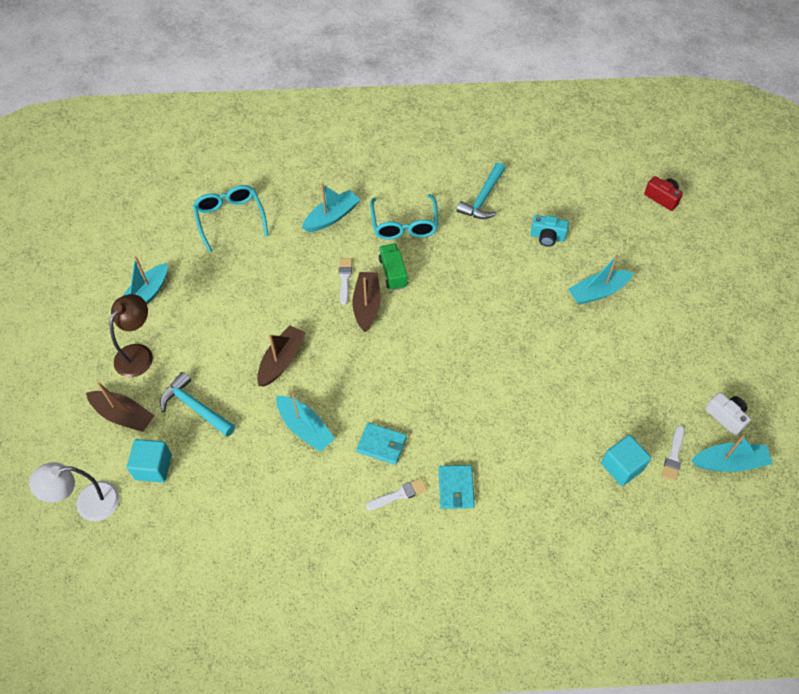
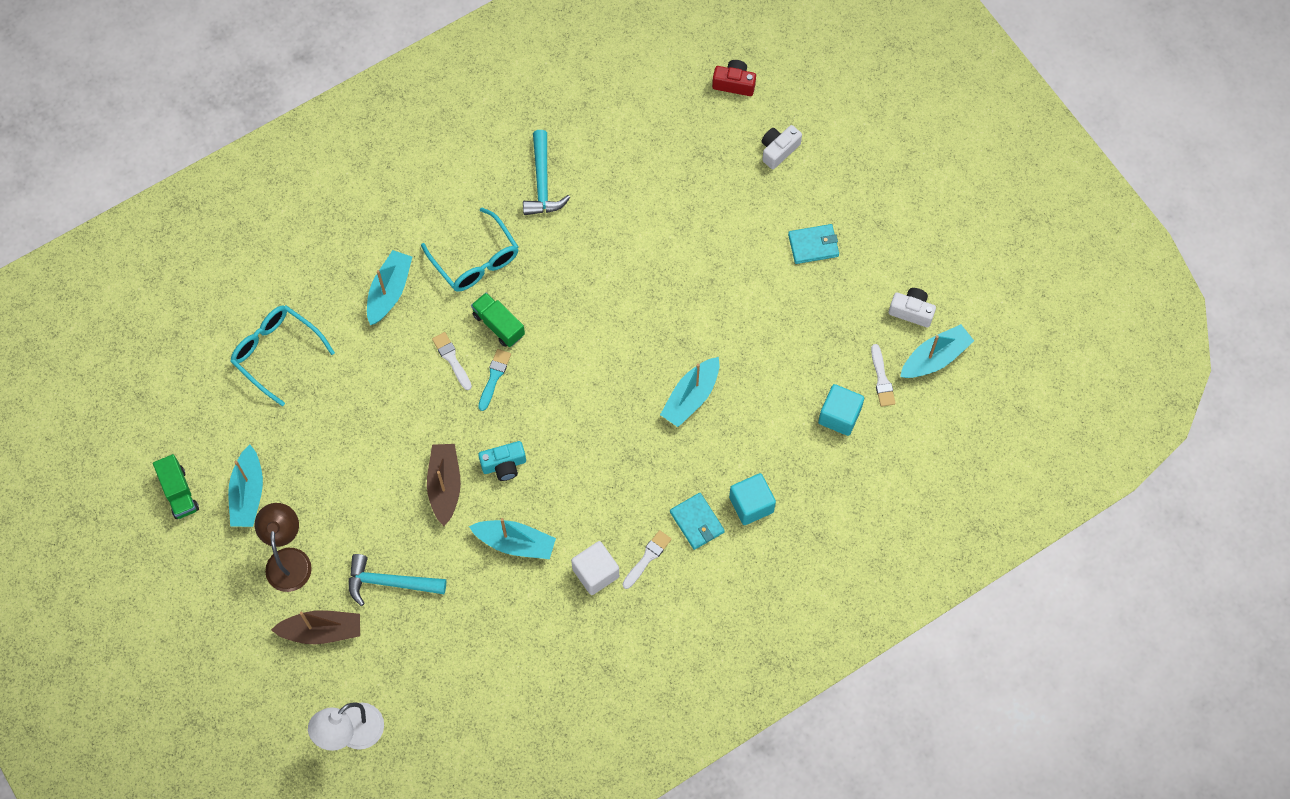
camera: 30 degrees left, 10 degrees up
(102, 273) = (179, 492): none -> green truck
(153, 467) = (391, 664): turquoise cube -> turquoise cube (751, 504)
(351, 484) = (595, 573): none -> white cube
(367, 305) = (494, 377): brown boat -> turquoise brush
(382, 444) = (601, 518): turquoise wallet -> turquoise wallet (813, 245)
(547, 237) = (637, 196): turquoise camera -> turquoise camera (504, 465)
(598, 292) = (723, 236): turquoise boat -> turquoise boat (691, 397)
(673, 254) = (778, 150): none -> white camera

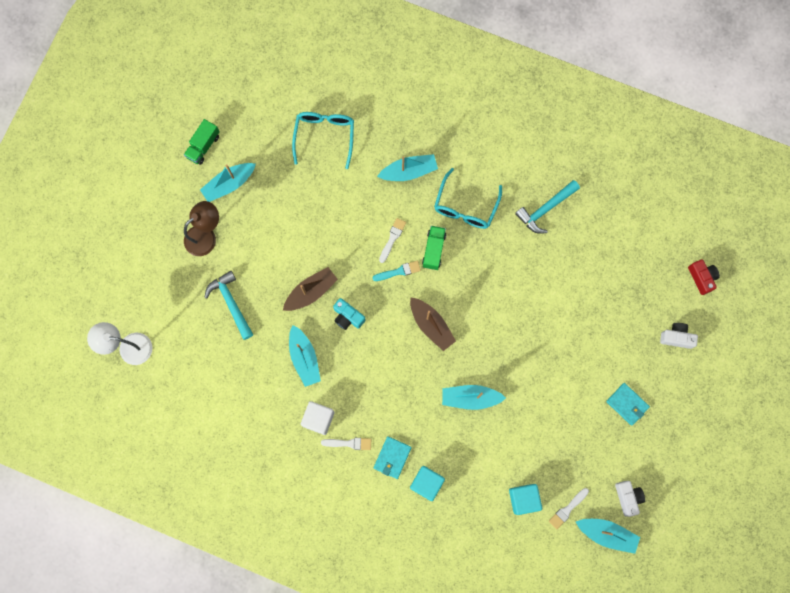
camera: 55 degrees right, 10 degrees up
(321, 631) = (176, 286): brown boat -> brown boat (431, 325)

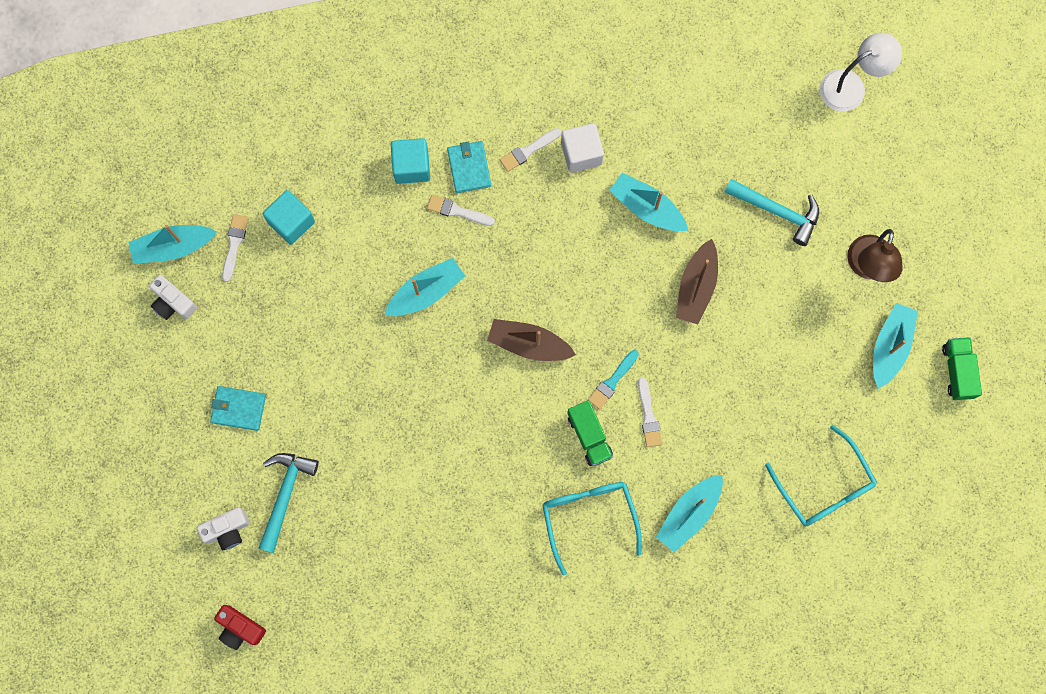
camera: 145 degrees right, 0 degrees up
(348, 317) = (632, 287): turquoise camera -> none
(418, 435) = (457, 211): none -> white brush
(545, 209) = (489, 583): turquoise hammer -> turquoise hammer (285, 495)

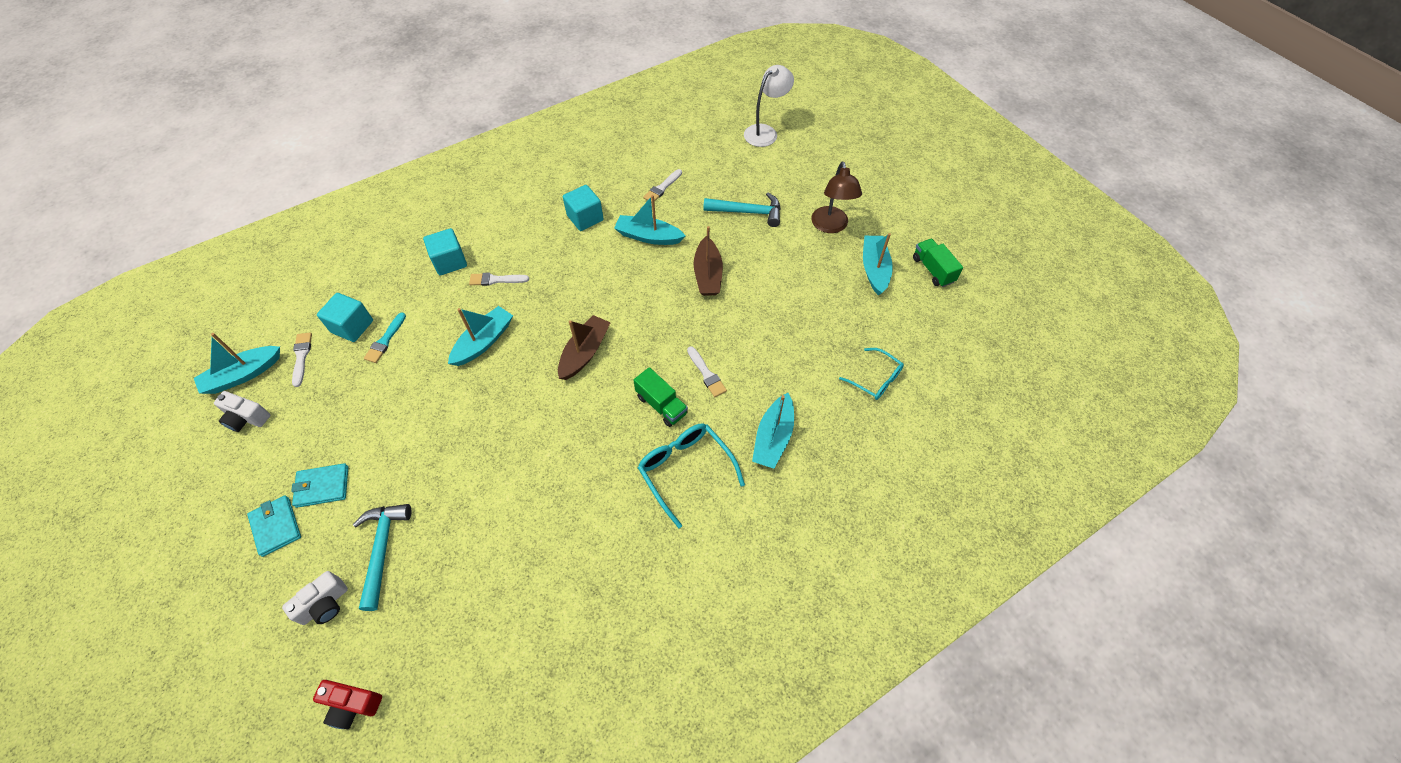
camera: 20 degrees left, 20 degrees down
(469, 168) = (498, 250): turquoise wallet -> turquoise wallet (276, 526)
(528, 150) = (542, 227): white brush -> white brush (662, 188)
(529, 344) = (585, 353): brown boat -> brown boat turned 120 degrees clockwise
(581, 153) = (585, 218): white cube -> turquoise cube
(612, 381) = (666, 358): turquoise brush -> turquoise brush (385, 340)
(824, 486) = (875, 379): turquoise glasses -> turquoise glasses, size x0.66

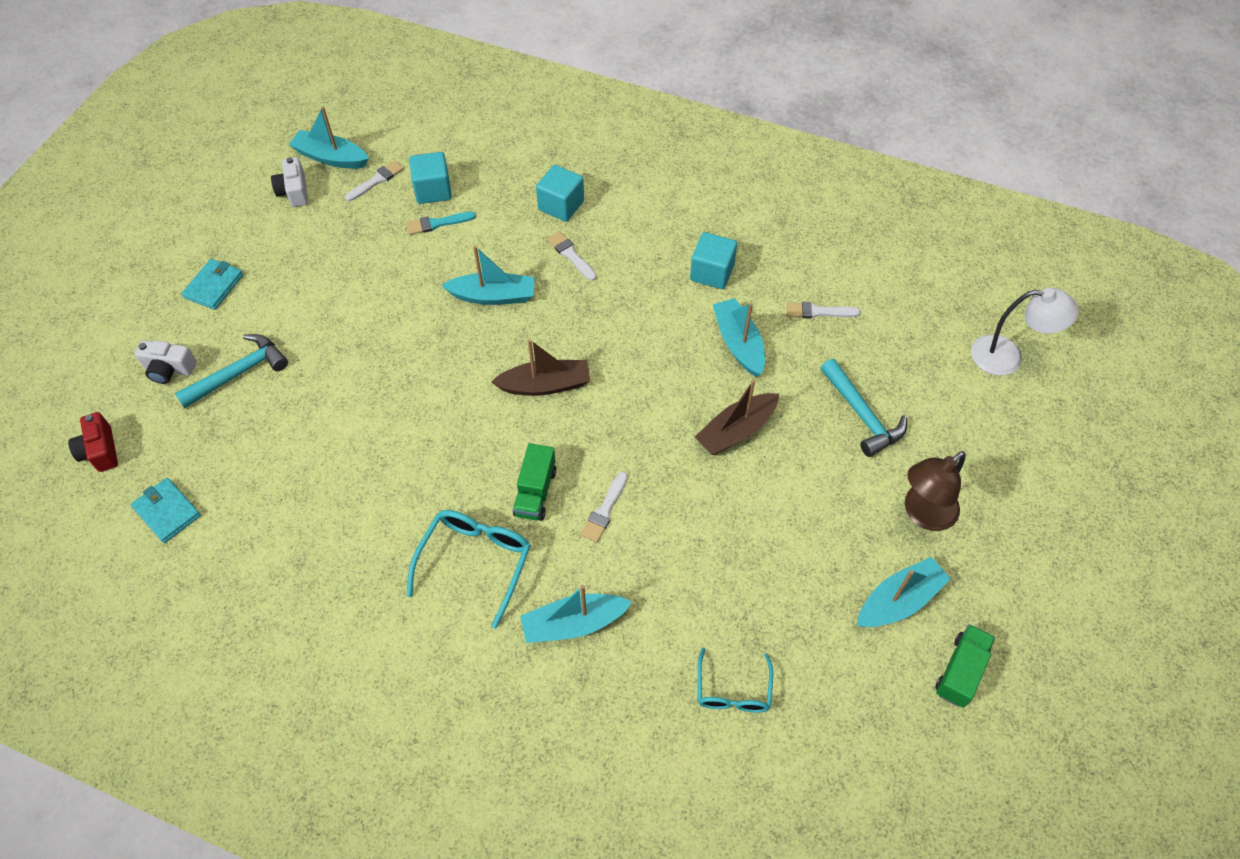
camera: 55 degrees right, 0 degrees up
(322, 486) = (267, 289): turquoise wallet -> turquoise wallet (167, 511)

